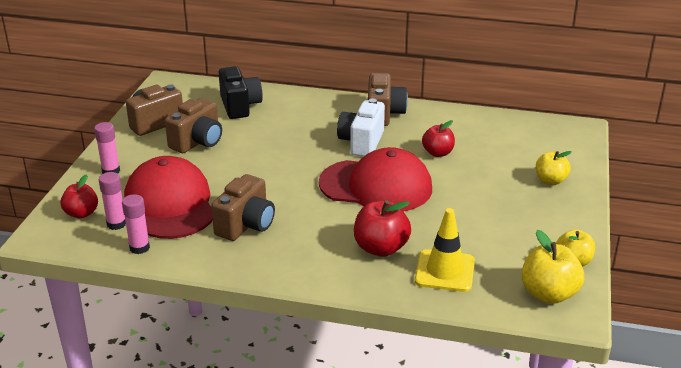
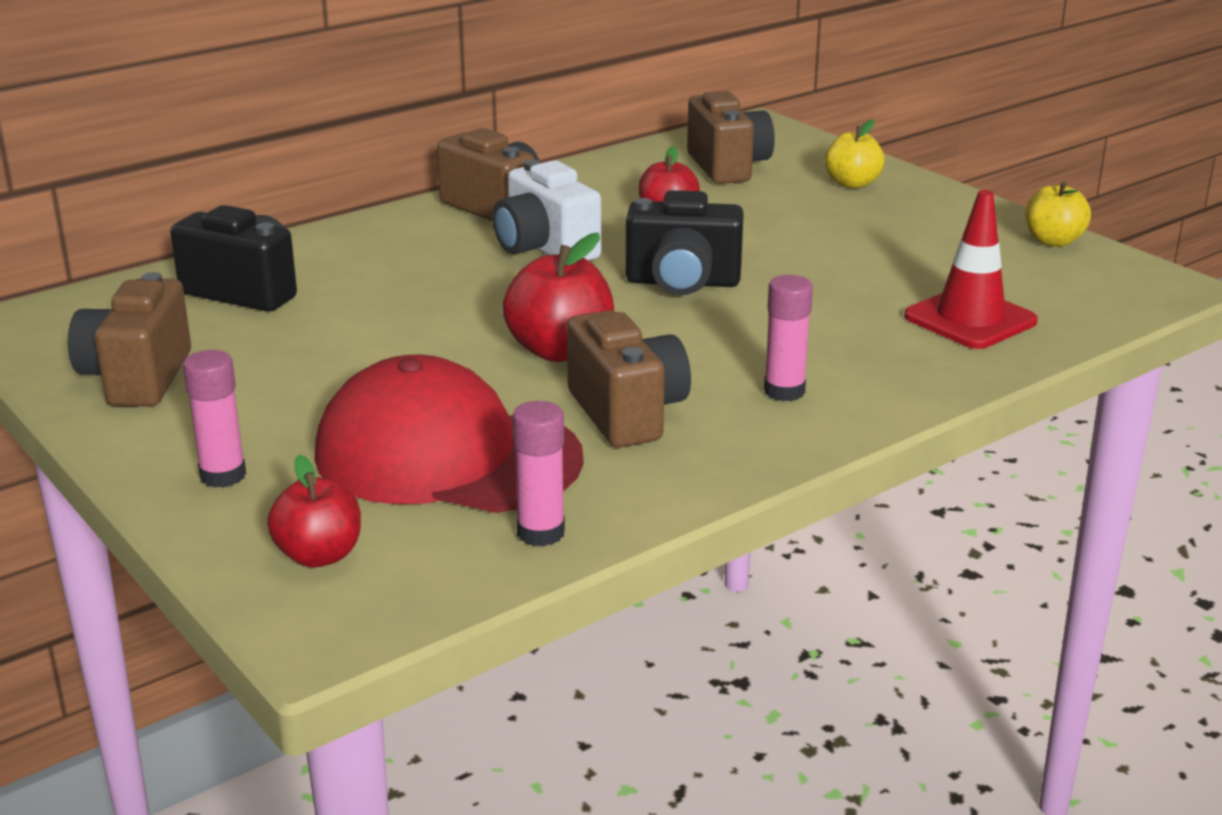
camera: 50 degrees left, 5 degrees down
(116, 224) = (421, 530): pink glue stick -> pink glue stick (784, 391)
(198, 142) = (288, 364): brown camera -> brown camera (728, 167)
(376, 186) = (682, 283): red cap -> black camera
(381, 248) = (852, 338): red apple -> red apple (560, 351)
(445, 271) = (970, 319): yellow traffic cone -> red traffic cone
(549, 294) = (1105, 280): yellow apple -> none

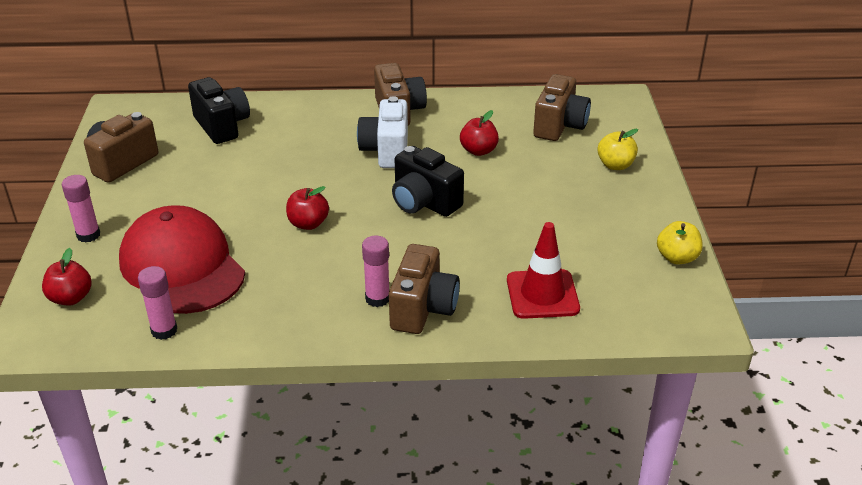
camera: 35 degrees right, 10 degrees up
(560, 351) = (308, 223): red apple -> red apple, size x0.67
(627, 413) = (287, 277): brown camera -> brown camera (423, 309)

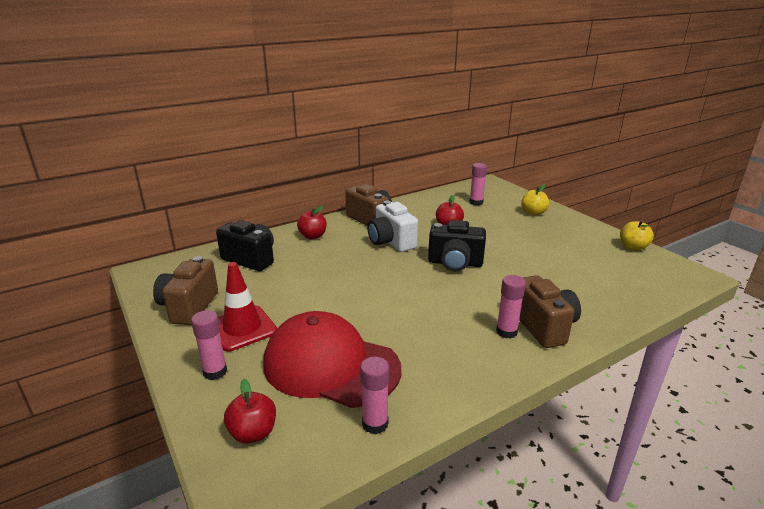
camera: 30 degrees left, 10 degrees down
(308, 223) = (394, 301): red apple -> red apple (313, 236)
(542, 294) = (598, 291): red traffic cone -> red traffic cone (242, 328)
(559, 126) = (476, 202): brown camera -> pink glue stick

